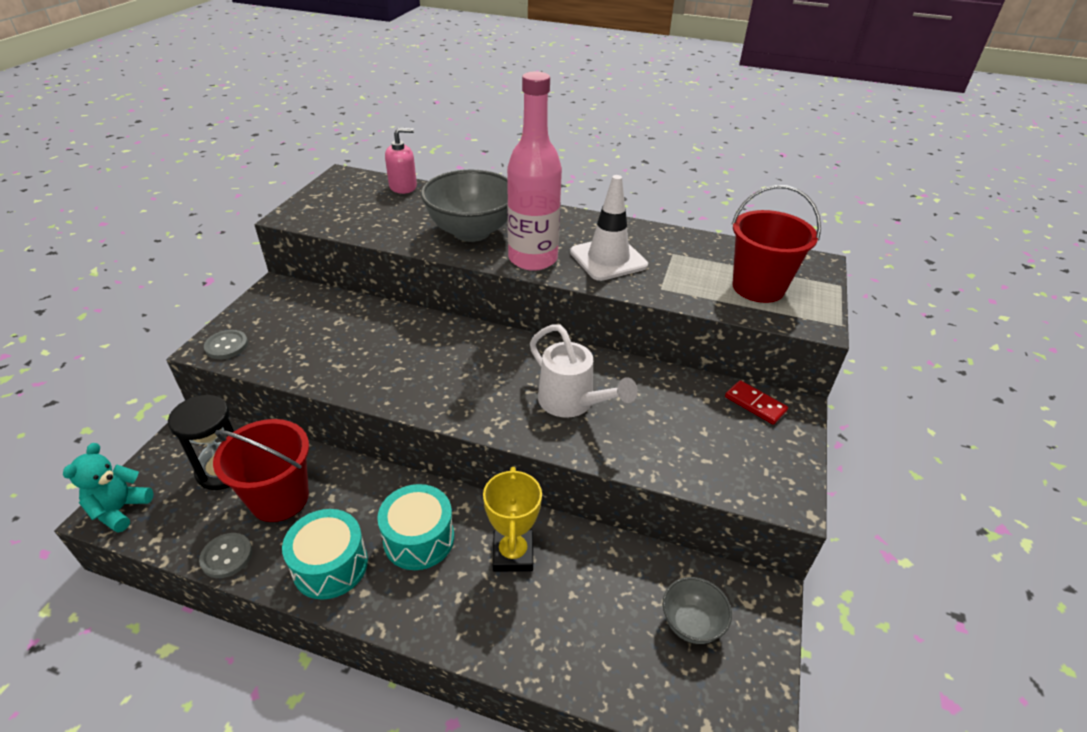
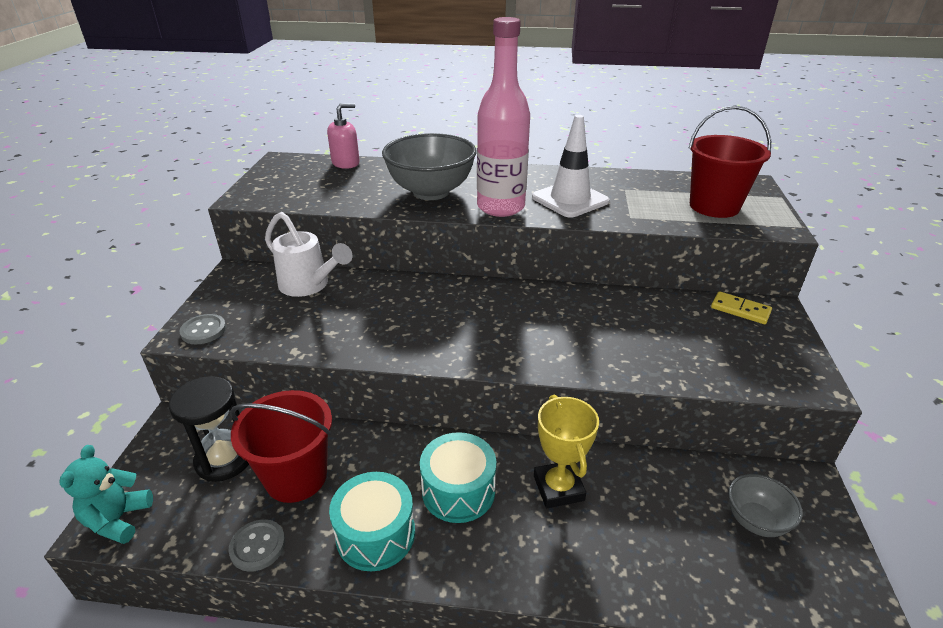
camera: 10 degrees left, 5 degrees down
(572, 402) = (575, 332): white watering can -> white watering can (309, 285)
(755, 404) = (740, 310): red domino -> yellow domino

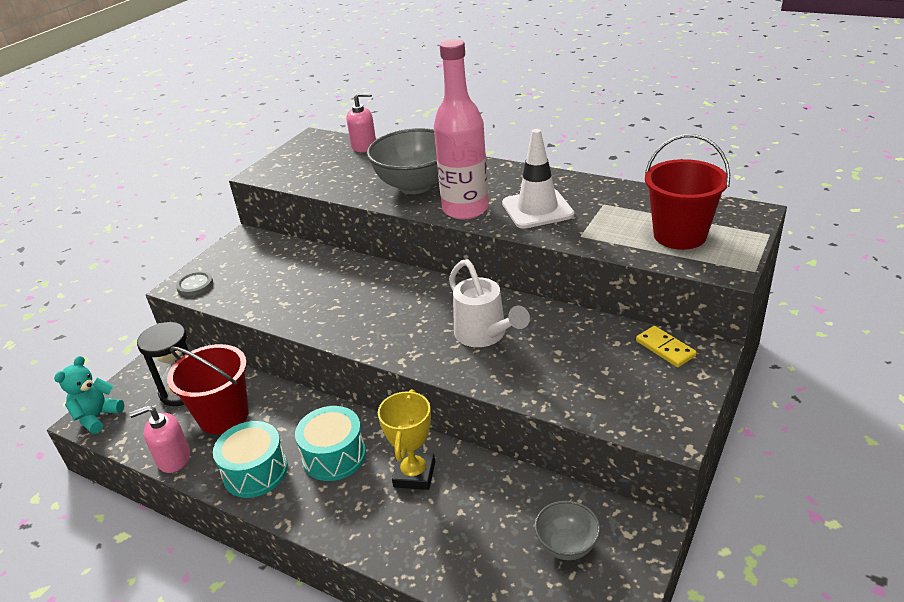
camera: 25 degrees right, 0 degrees up
(258, 546) = (173, 458): grey button -> pink soap dispenser
(309, 285) = (292, 258): white watering can -> white watering can (484, 335)

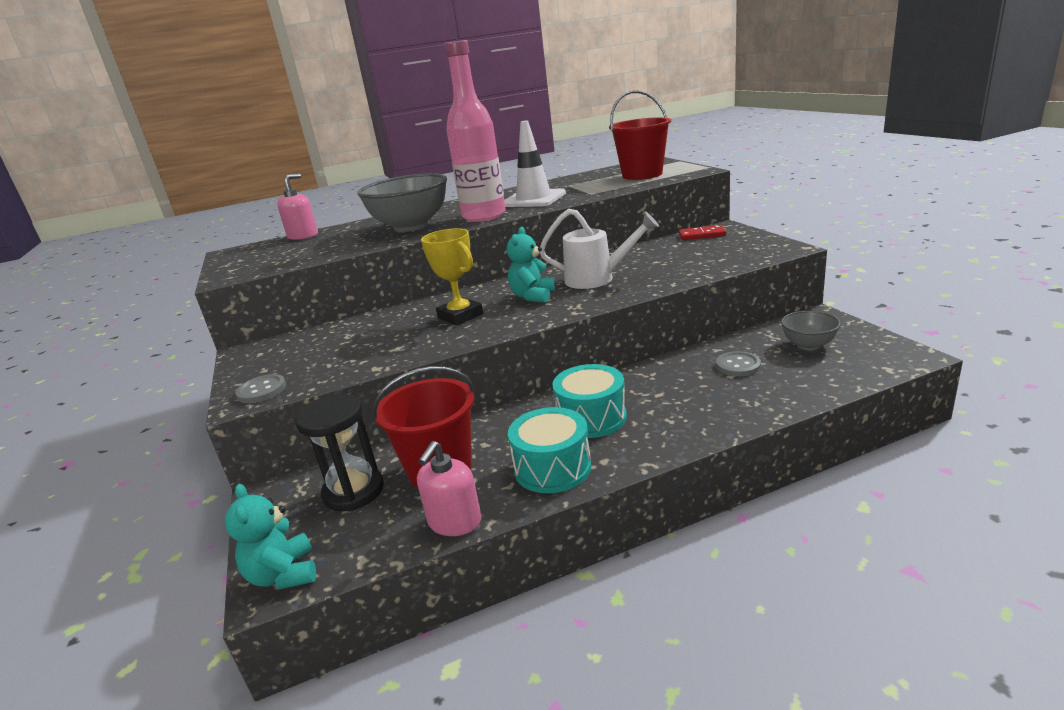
camera: 50 degrees left, 10 degrees down
(414, 474) = (665, 385): yellow trophy -> yellow trophy (460, 316)
(419, 318) = (533, 296): none -> turquoise teddy bear
(484, 508) = (738, 365): none -> grey button
(665, 348) = (702, 235): yellow domino -> red domino

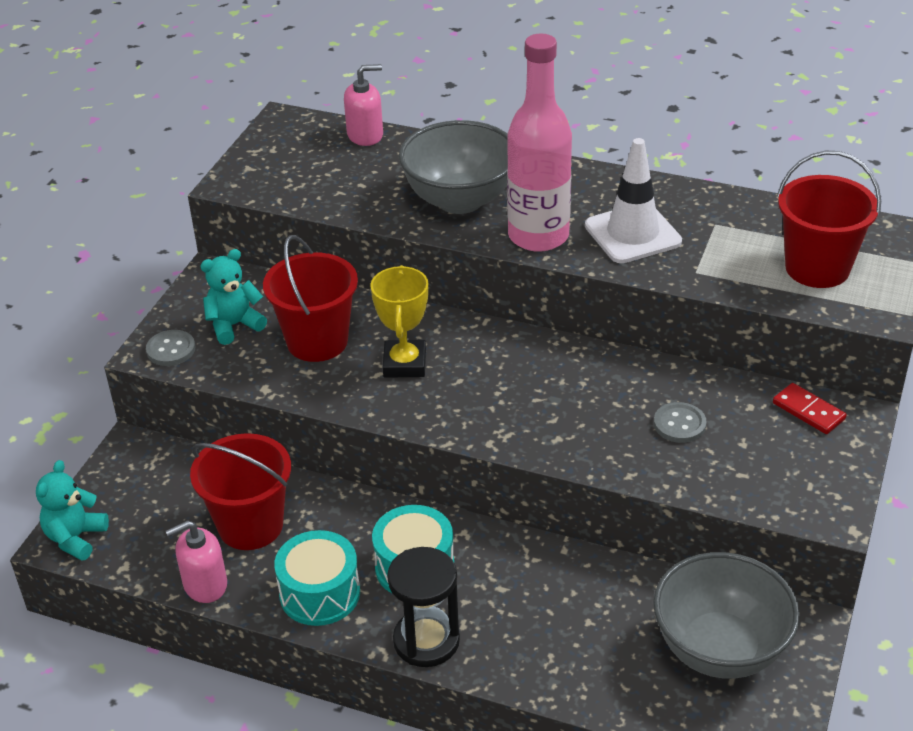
camera: 40 degrees right, 15 degrees up
(353, 491) = (180, 496): black hourglass -> black hourglass (426, 641)
(381, 336) = (317, 341): none -> red bucket
(533, 296) = (496, 384): turquoise teddy bear -> turquoise teddy bear (234, 325)
(596, 279) = (586, 404): white watering can -> none
(738, 365) = (615, 616): grey button -> grey button (679, 424)
(808, 345) = (720, 649): grey bowl -> grey bowl, size x1.92

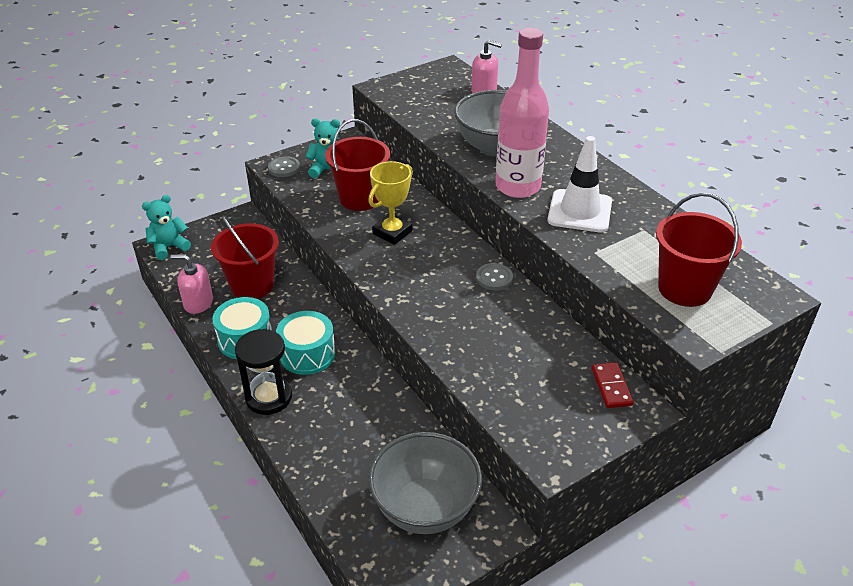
camera: 35 degrees right, 0 degrees up
(679, 424) = (514, 349): grey button -> grey button (494, 278)

